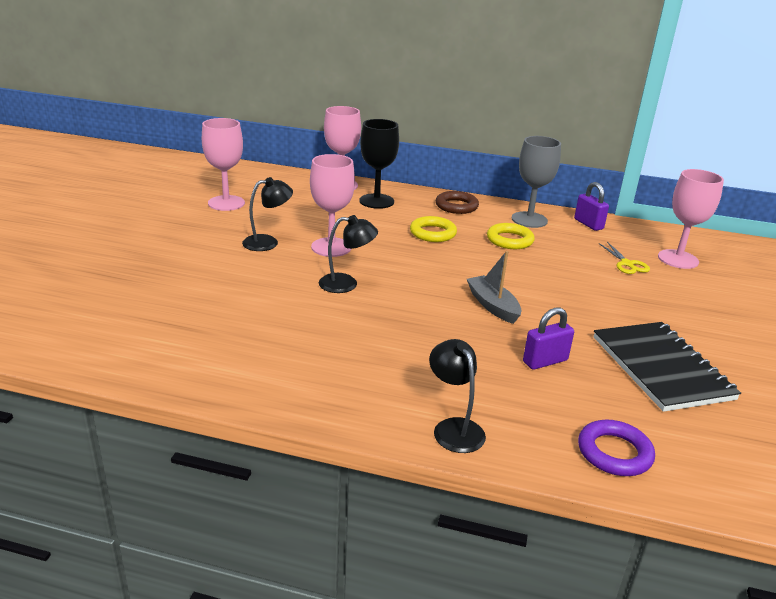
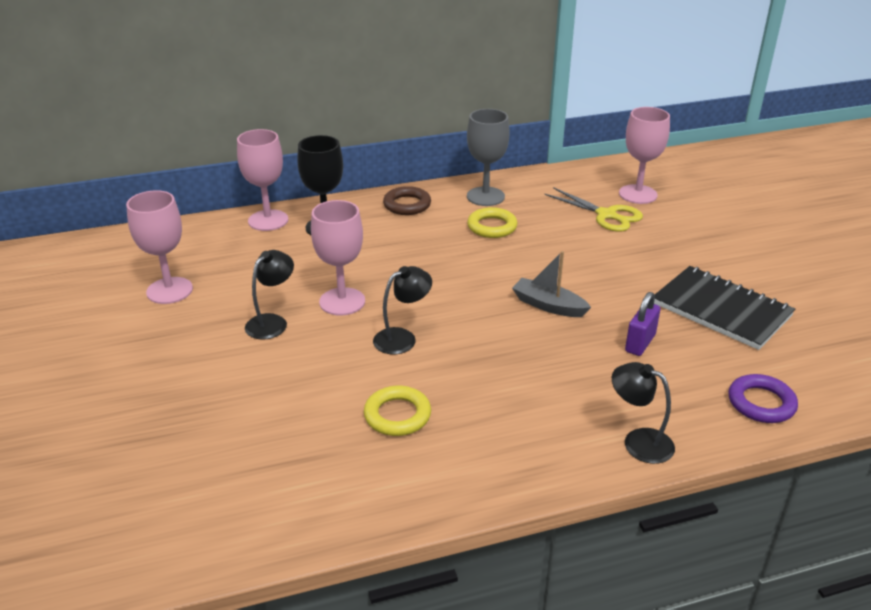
camera: 30 degrees left, 5 degrees up
(433, 233) = (418, 246): yellow ring -> yellow ring (397, 415)
(588, 224) = (537, 183): purple padlock -> none
(627, 264) = (606, 215): yellow scissors -> yellow scissors, size x1.56

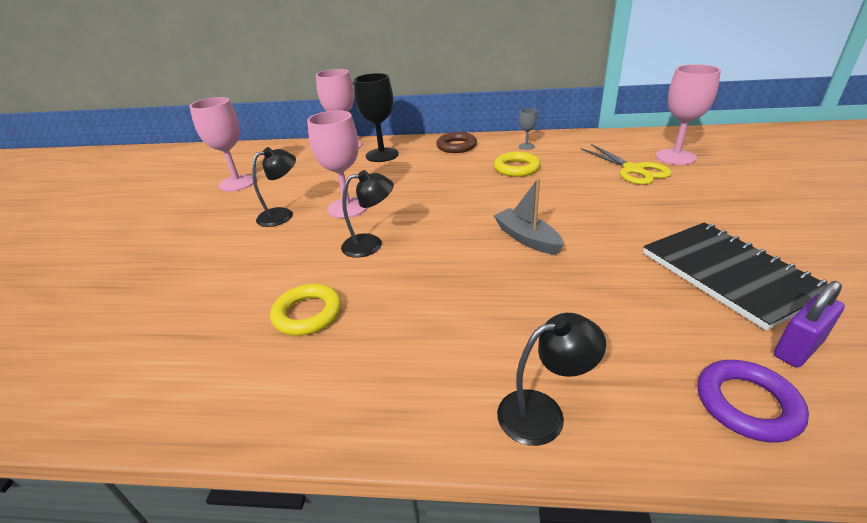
camera: 25 degrees right, 0 degrees up
(485, 196) = (526, 146): grey goblet -> grey goblet, size x0.47
(638, 441) = (543, 412): black lamp -> black lamp turned 105 degrees clockwise
(640, 343) = (607, 293): purple padlock -> purple padlock (797, 348)

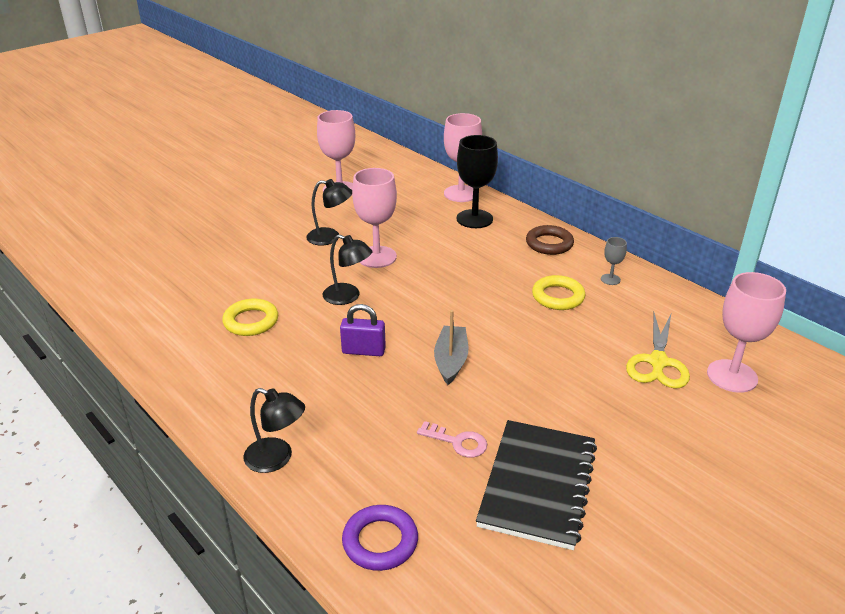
camera: 40 degrees right, 0 degrees up
(636, 285) = (458, 442): none -> pink key
(797, 348) = (474, 550): purple padlock -> purple padlock (363, 351)

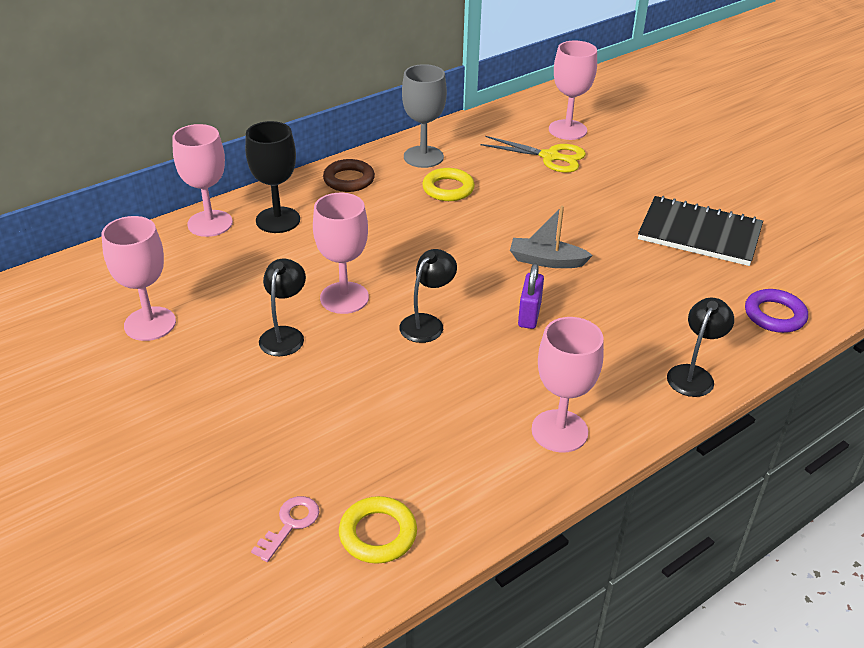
camera: 85 degrees left, 5 degrees up
(211, 369) = (559, 431): none -> pink goblet
(251, 321) = (467, 402): yellow ring -> yellow ring (378, 534)
(458, 442) = (657, 267): pink key -> pink key (290, 524)
(610, 279) = (423, 157): grey goblet -> grey goblet, size x2.11

